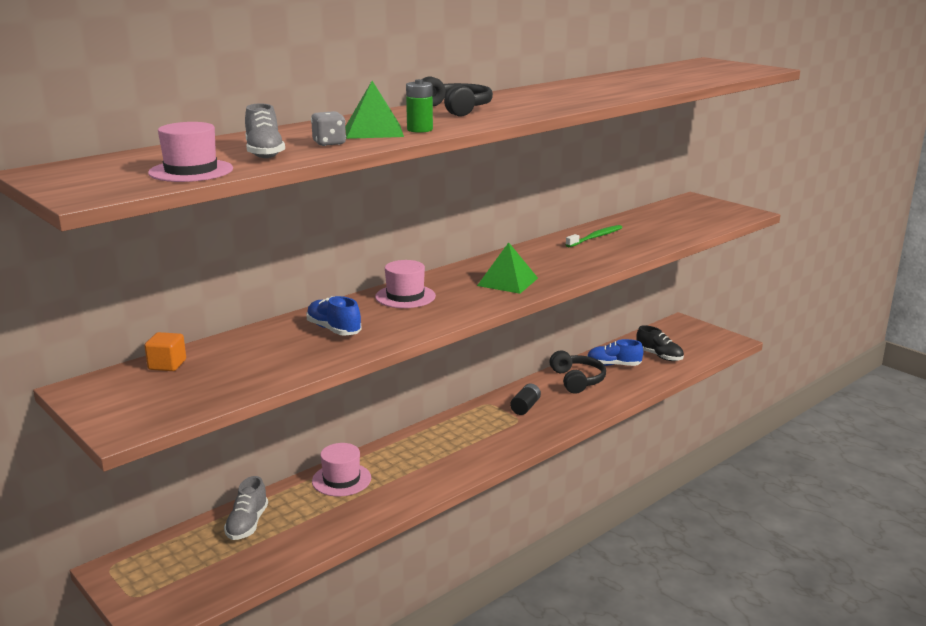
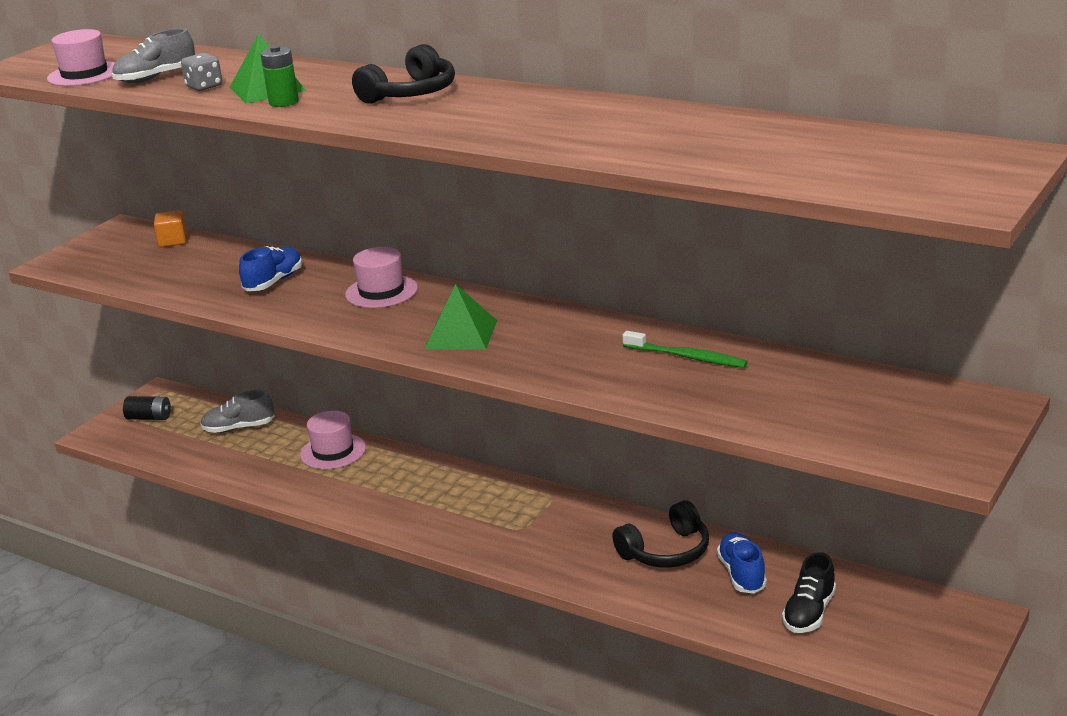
camera: 75 degrees right, 5 degrees up
(525, 407) = (558, 526): black battery -> black battery (149, 418)

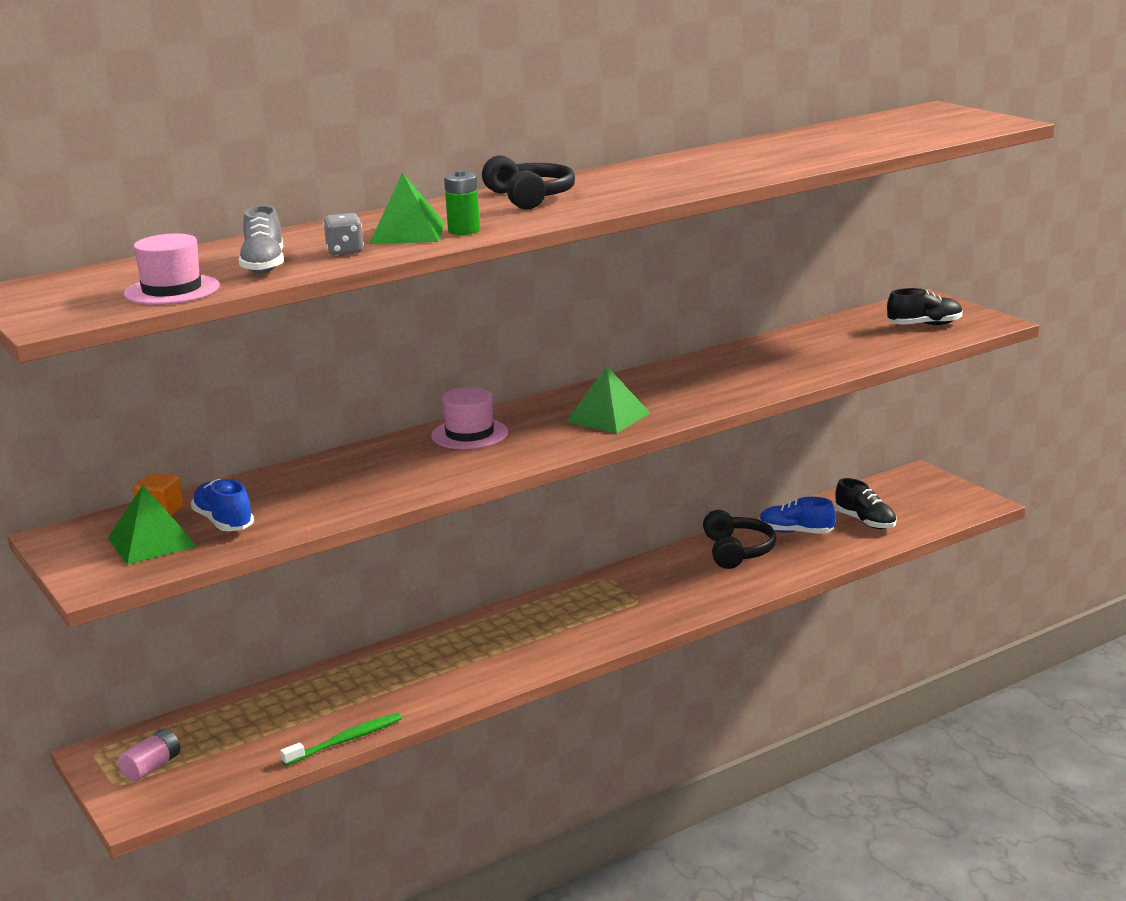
camera: 65 degrees left, 5 degrees down
(121, 256) = (151, 542): none -> green pyramid
(149, 418) = (152, 767): black battery -> pink battery
(239, 428) = (263, 712): grey shoe -> none
(274, 282) = (366, 474): blue shoe -> blue shoe (224, 522)
(333, 451) = (389, 665): pink hat -> none
(686, 357) = (755, 357): green toothbrush -> green toothbrush (345, 741)
(895, 425) = (924, 325): none -> black shoe

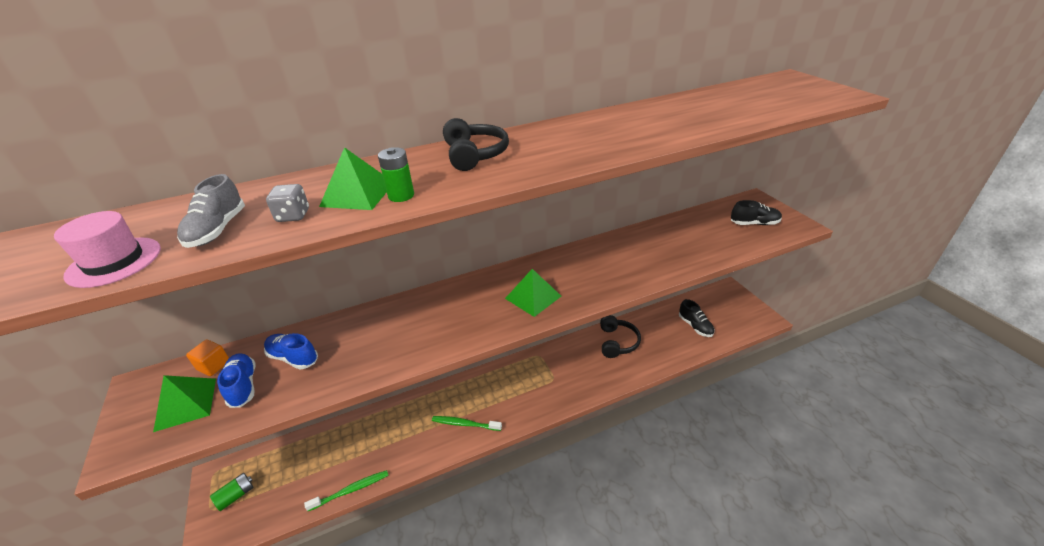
camera: 10 degrees right, 15 degrees up
(152, 767) = (236, 495): pink battery -> green battery
(469, 434) = (440, 304): pink hat -> none
(506, 660) = (465, 424): none -> green toothbrush
(796, 532) = (653, 330): blue shoe -> blue shoe (293, 358)

